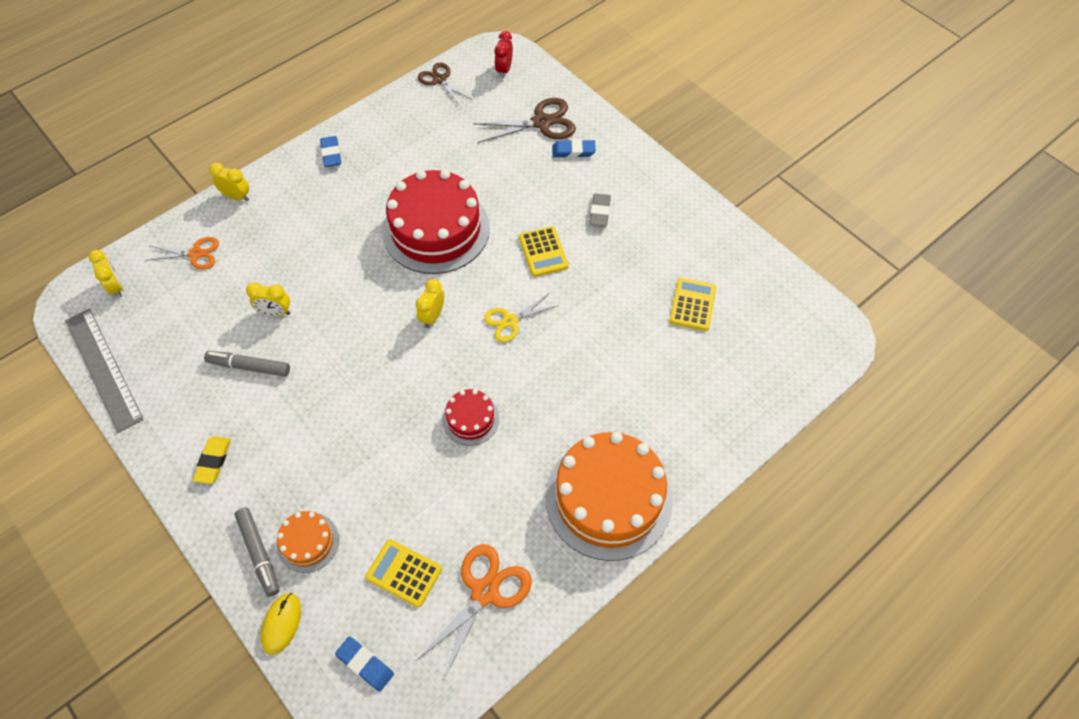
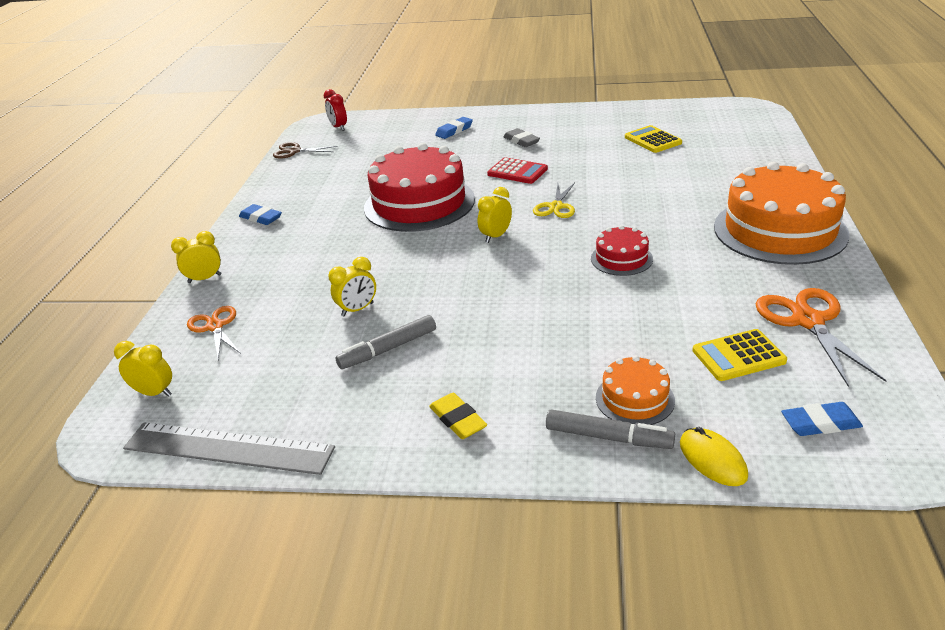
camera: 40 degrees left, 25 degrees down
(195, 254) = (215, 327): orange scissors -> orange scissors turned 75 degrees counterclockwise
(432, 316) = (496, 236): yellow clock -> yellow clock turned 60 degrees clockwise
(541, 122) = (409, 132): brown scissors -> none
(543, 252) = (517, 172): yellow calculator -> red calculator

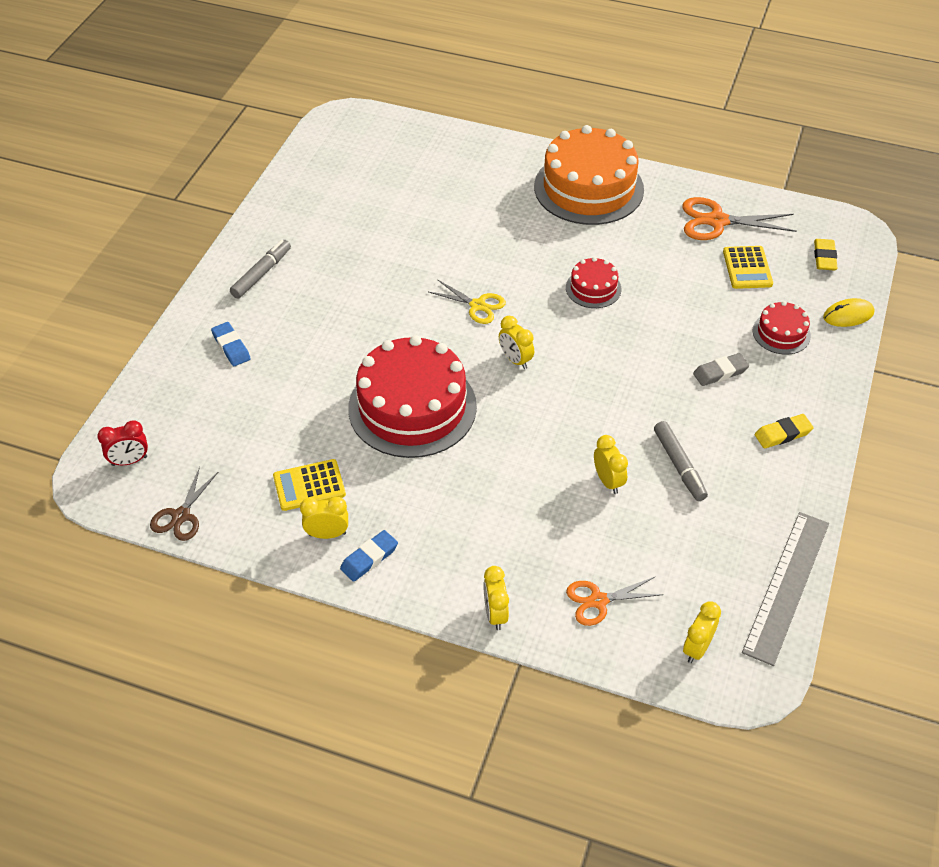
camera: 80 degrees left, 15 degrees up
(283, 199) = (327, 534): none -> yellow clock
(517, 172) = (382, 316): red calculator -> none
(521, 141) = (304, 296): grey eraser -> grey eraser (720, 372)
(608, 437) = (818, 357): grey marker -> grey marker (262, 274)
(635, 399) = (781, 333): orange cake -> red cake
(652, 140) = (371, 202): yellow calculator -> yellow calculator (309, 485)
(820, 423) = (824, 257): blue eraser -> yellow eraser

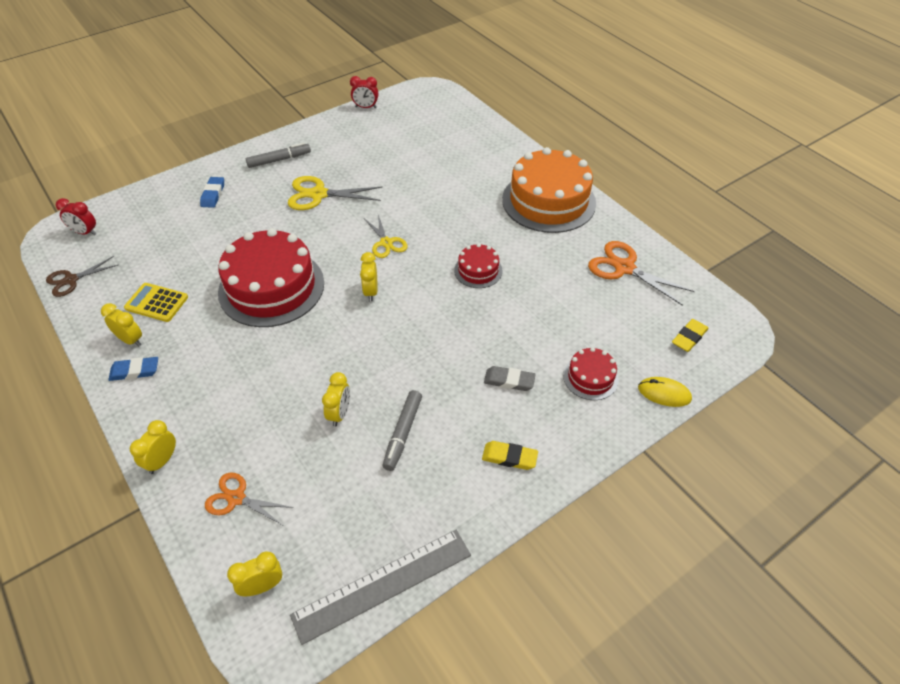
camera: 35 degrees right, 0 degrees up
(291, 170) = (366, 107): none -> red clock
(351, 290) = (318, 194): none -> yellow scissors
(747, 268) = (613, 314): yellow calculator -> none

